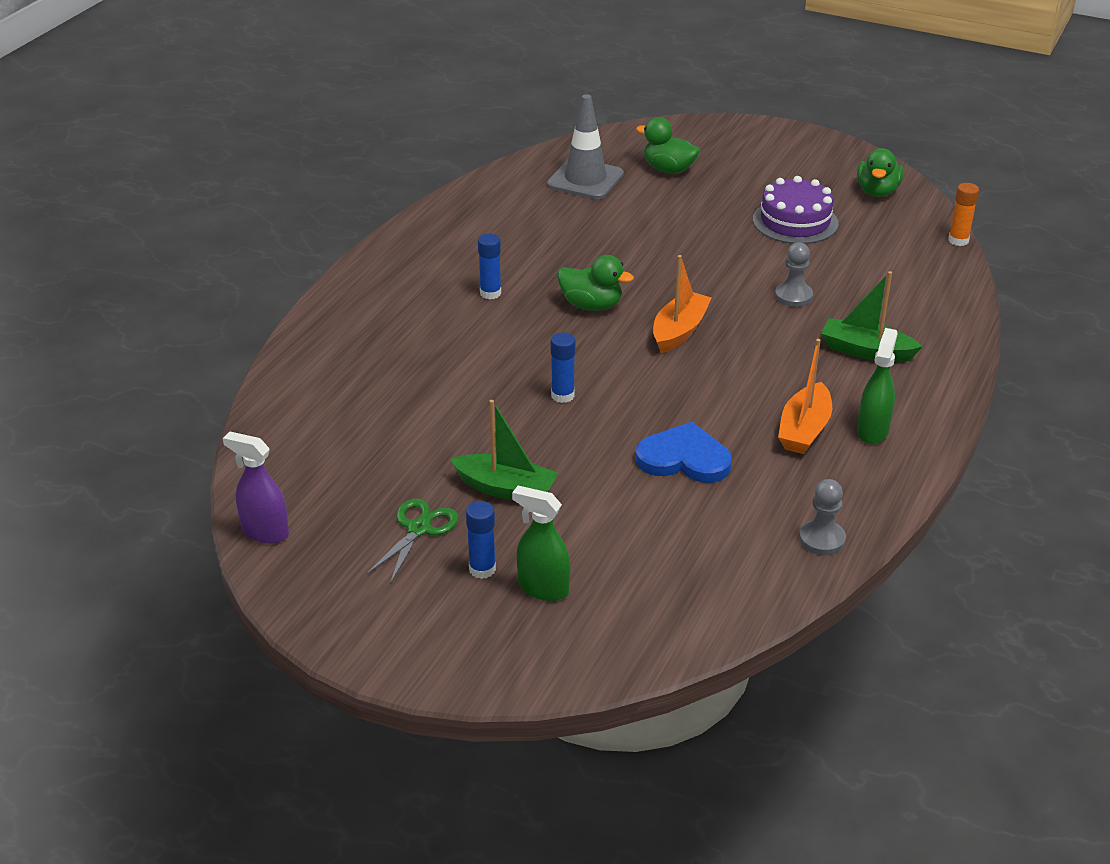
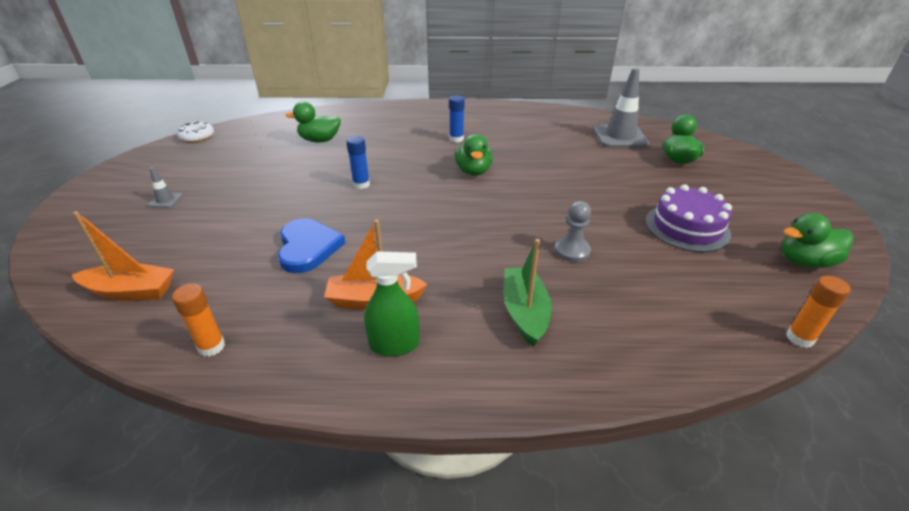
camera: 65 degrees right, 0 degrees up
(265, 532) = (197, 137): purple spray bottle -> white donut
(392, 408) = (320, 140): none -> green duck
(419, 528) = (205, 173): green scissors -> none
(482, 569) = (165, 200): blue glue stick -> grey traffic cone
(506, 489) = (251, 189): green boat -> none
(543, 588) = (144, 225): green spray bottle -> none
(679, 331) = (472, 210): orange boat -> orange boat (131, 291)
(822, 539) = (211, 347): grey pawn -> orange glue stick

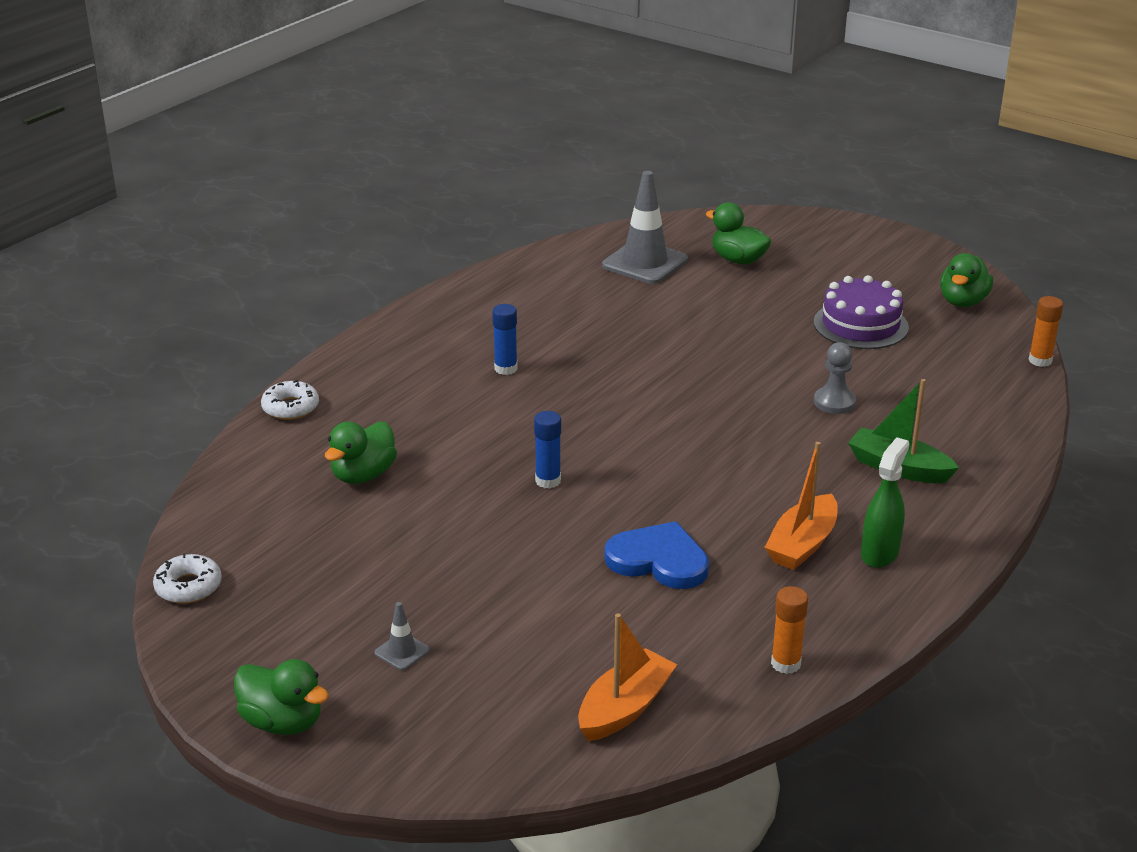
camera: 55 degrees left, 5 degrees down
(360, 109) = (290, 407): none -> white donut
(473, 171) = (609, 391): green duck -> green duck (282, 722)

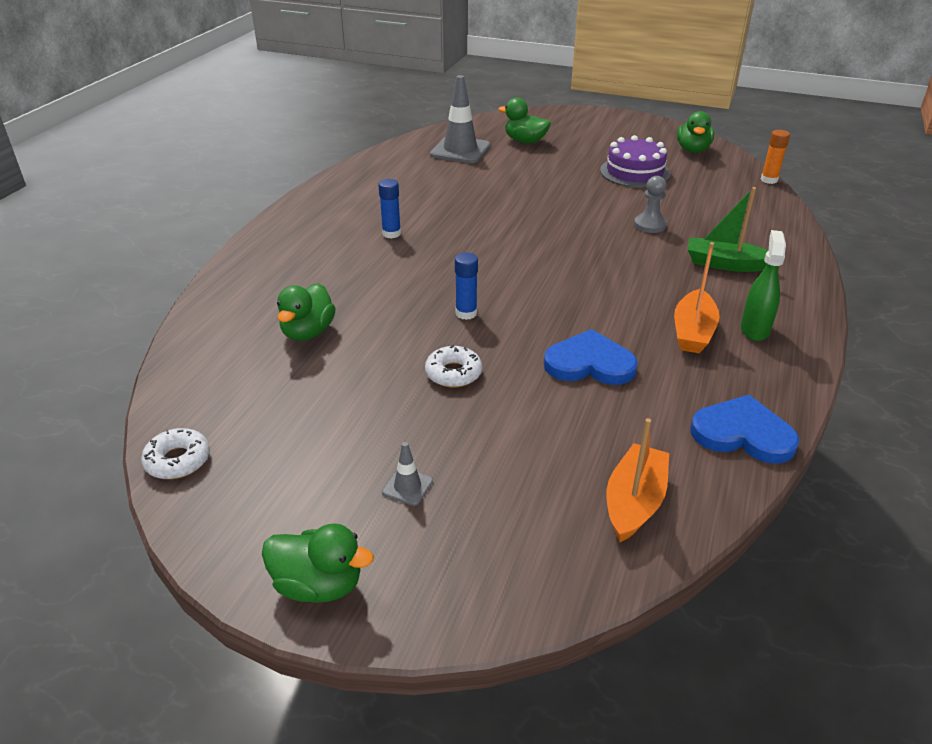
camera: 15 degrees left, 5 degrees up
(290, 407) = (224, 286): white donut -> white donut (453, 373)
(785, 664) = (742, 434): orange glue stick -> blue heart

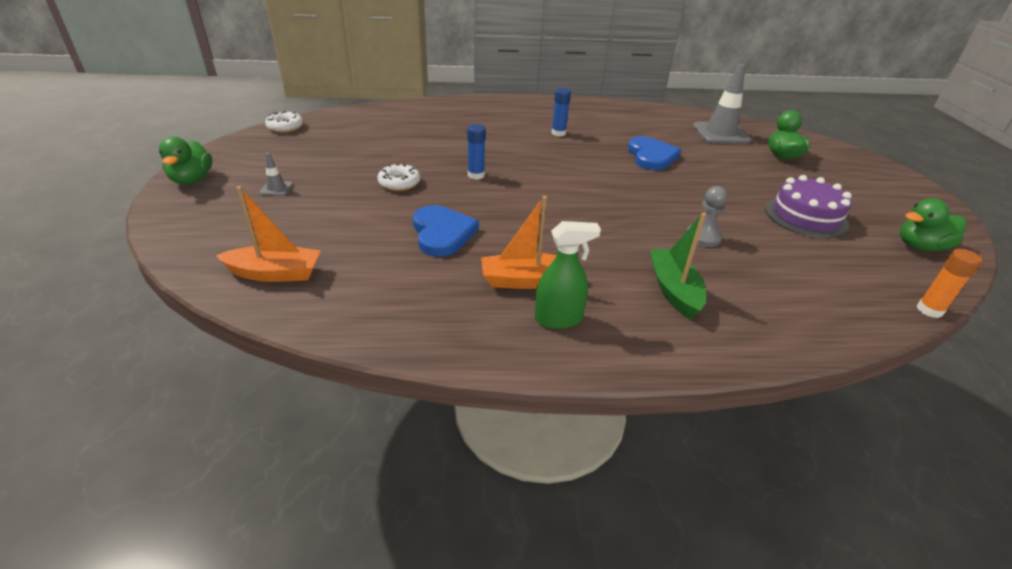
camera: 65 degrees right, 0 degrees up
(308, 332) = (417, 132): green duck -> none
(742, 434) = (378, 322): blue heart -> blue heart (651, 156)

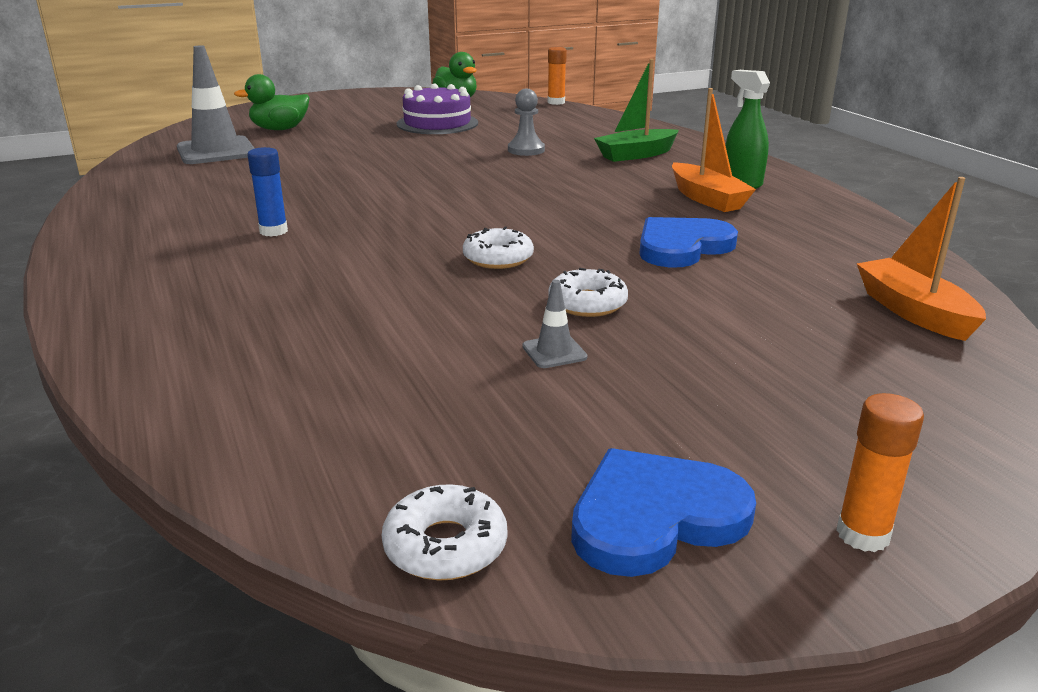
camera: 110 degrees left, 10 degrees down
(192, 179) = (863, 534): green duck -> orange glue stick
(276, 188) = (746, 404): grey traffic cone -> grey traffic cone (554, 352)
(476, 175) = (498, 258): blue glue stick -> white donut
(651, 156) = (330, 176): blue heart -> blue heart (655, 517)

